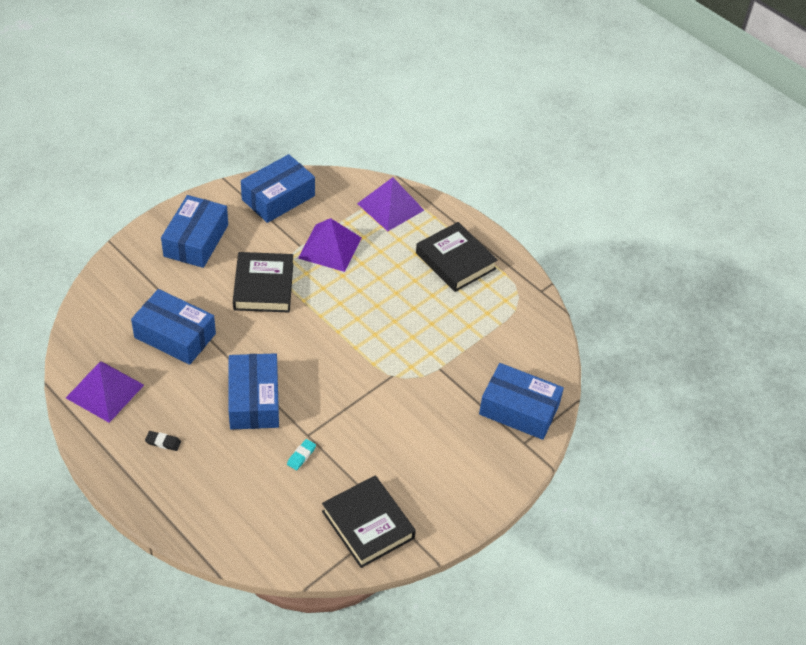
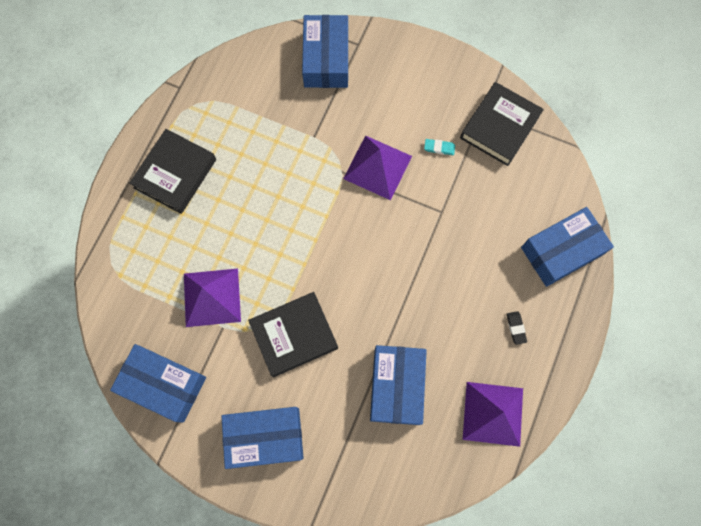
camera: 110 degrees left, 25 degrees up
(254, 400) = (430, 274): blue box -> blue box (561, 251)
(301, 456) = (465, 206): turquoise eraser -> turquoise eraser (439, 148)
(390, 207) = (126, 264): purple pyramid -> purple pyramid (377, 167)

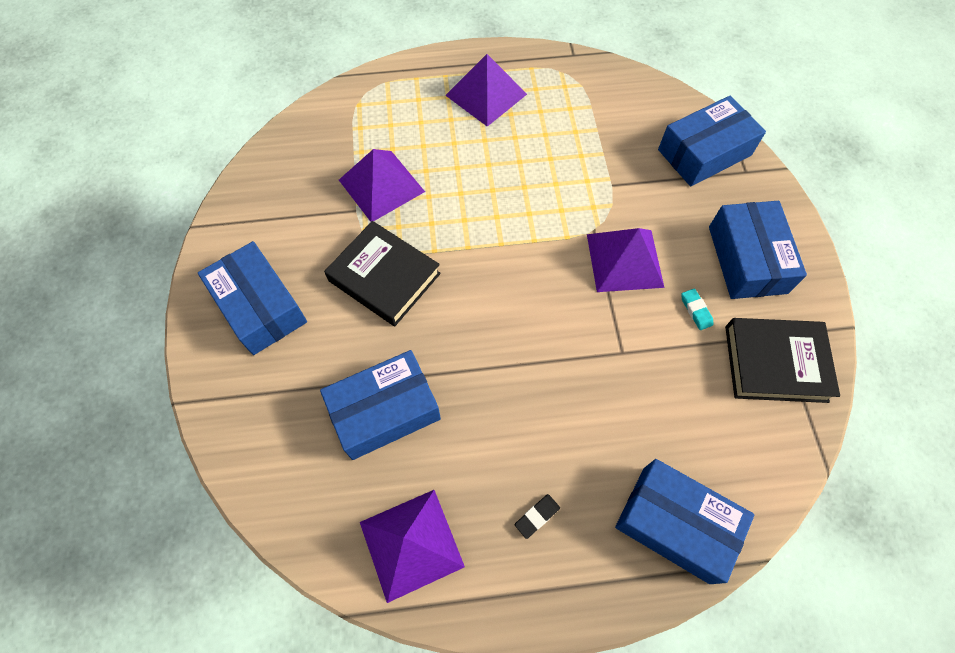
camera: 60 degrees right, 10 degrees down
(163, 384) = (270, 191): blue box -> blue box (747, 259)
(175, 174) = (486, 94): black book -> purple pyramid

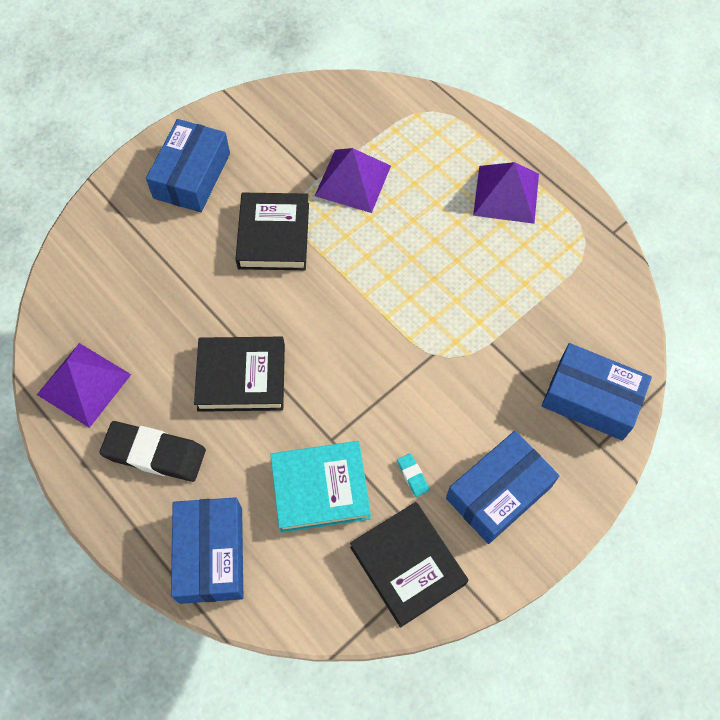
camera: 55 degrees right, 0 degrees up
(384, 411) = (168, 306): blue box -> none
(510, 389) = (241, 377): none -> black book
(537, 516) = (154, 453): black eraser -> black eraser, size x2.36
(624, 260) = (420, 395): purple pyramid -> none
(664, 389) = (320, 488): none -> turquoise book
(696, 310) = (413, 476): turquoise eraser -> turquoise eraser turned 60 degrees counterclockwise

